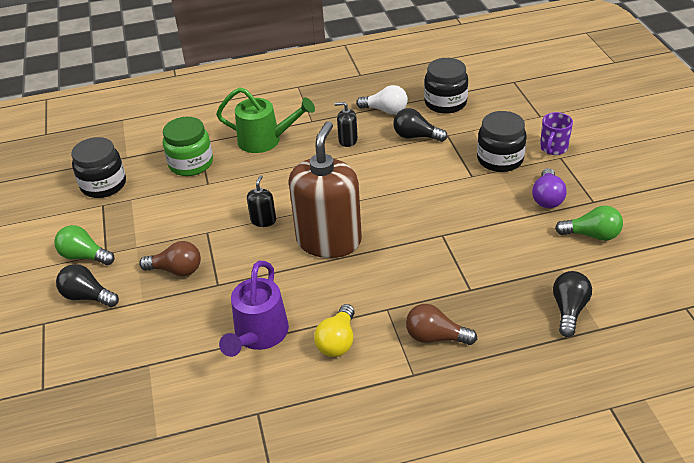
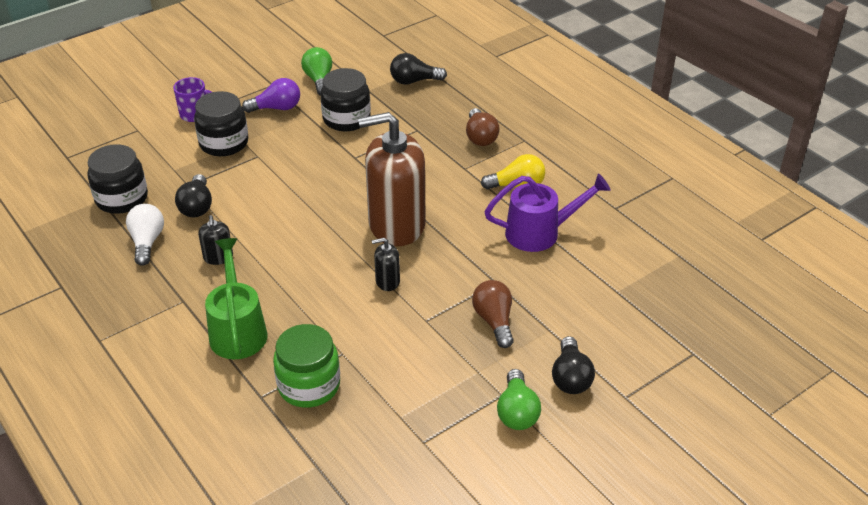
camera: 115 degrees left, 0 degrees up
(103, 185) = (385, 461): black jar -> black jar (346, 119)

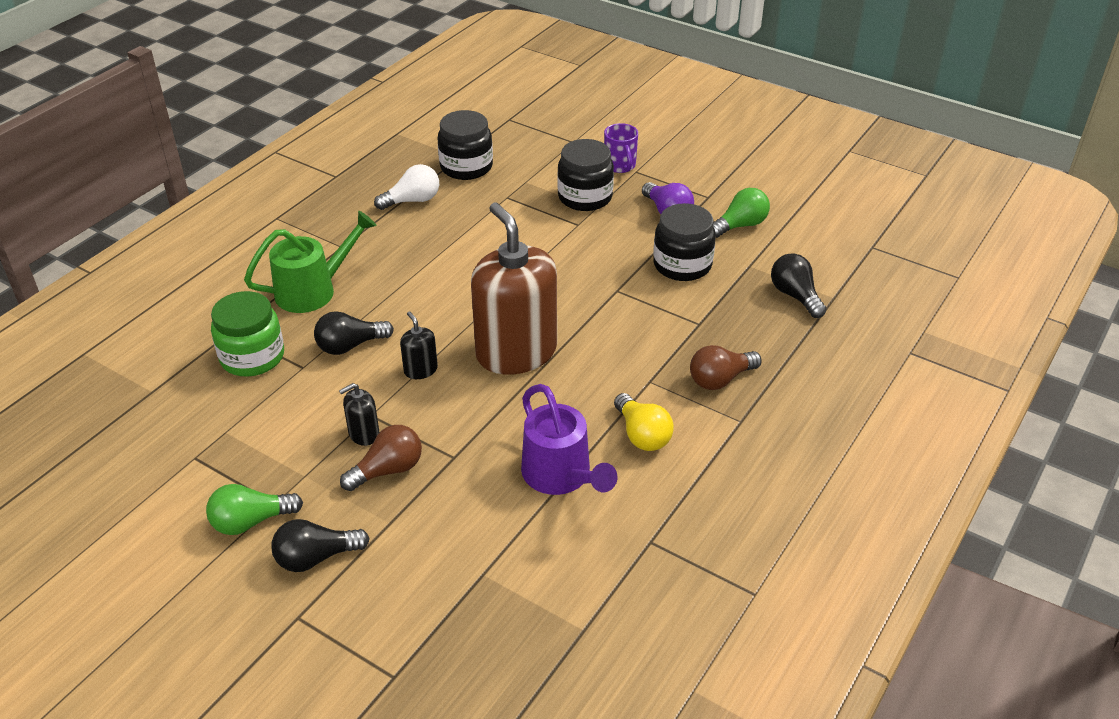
camera: 70 degrees right, 0 degrees up
(197, 206) = (477, 212): black light bulb -> black light bulb (350, 346)
(218, 257) = (409, 248): black soap dispenser -> black soap dispenser (364, 434)

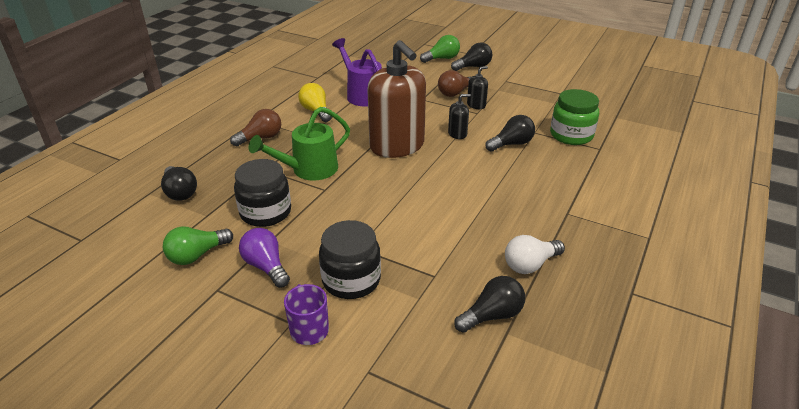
camera: 175 degrees right, 5 degrees down
(251, 521) = (512, 75): green light bulb -> green light bulb (442, 58)
(314, 290) = (563, 177): green watering can -> green watering can (308, 170)
(420, 370) = (457, 134): black soap dispenser -> black soap dispenser turned 75 degrees counterclockwise
(466, 167) = (492, 315): black jar -> black light bulb

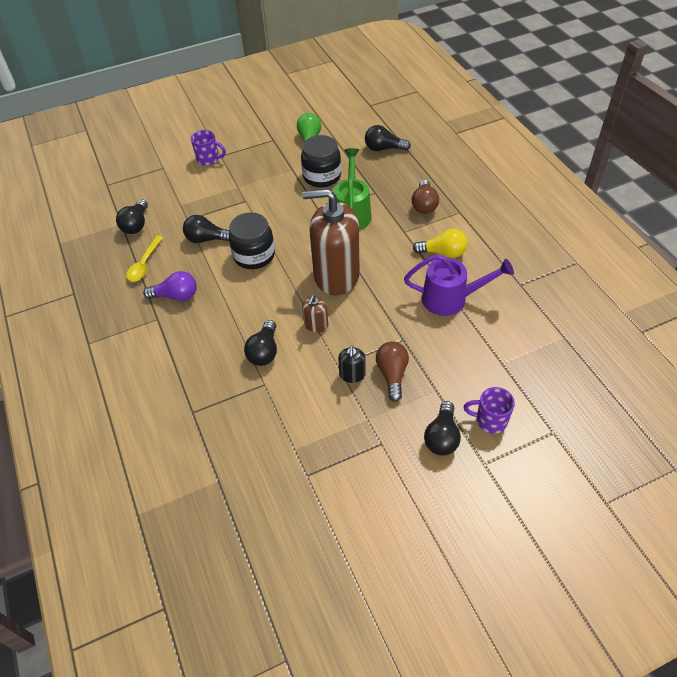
camera: 130 degrees right, 15 degrees up
(266, 266) = (271, 161): purple light bulb -> purple light bulb (176, 296)
(351, 280) = (223, 186): black jar -> black jar (254, 255)
(442, 58) = (490, 420): green light bulb -> purple mug
(444, 241) = (207, 239): none -> black light bulb
(457, 134) = (316, 325): black soap dispenser -> brown soap dispenser
(530, 264) = (144, 264): white light bulb -> yellow spoon
(571, 135) = (231, 408): green jar -> none

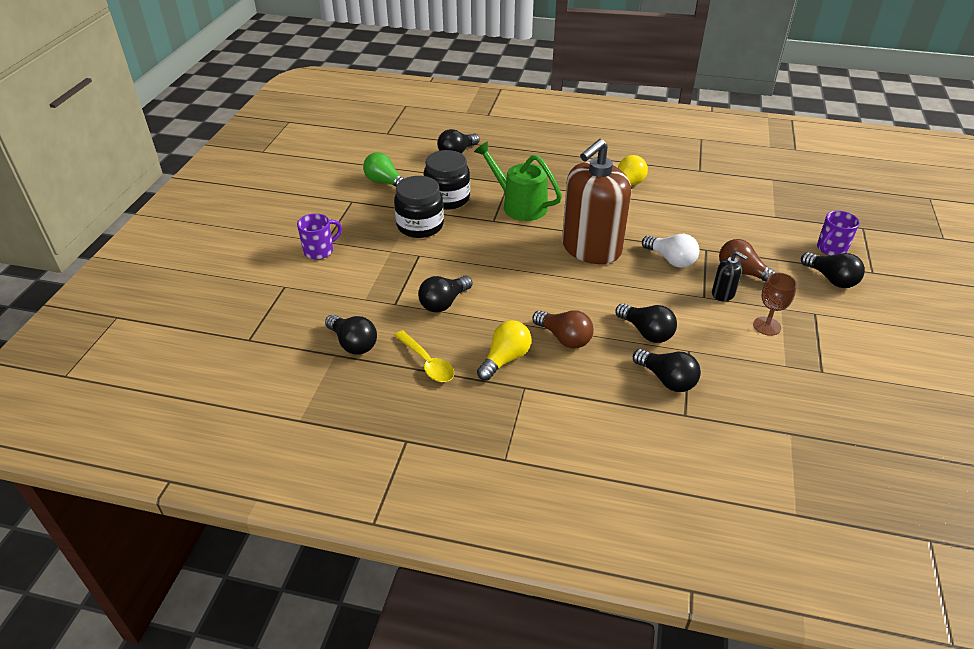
camera: 55 degrees left, 10 degrees down
(176, 296) = (505, 359): purple light bulb -> yellow light bulb
(221, 386) = (667, 380): none -> black light bulb
(254, 255) = (506, 283): black jar -> black jar (420, 226)
(316, 325) = (642, 287): brown soap dispenser -> none
(334, 418) = (766, 326): none -> brown goblet
(367, 325) = (671, 260): none -> white light bulb
(424, 205) = (557, 168): brown light bulb -> brown light bulb (564, 338)
(451, 299) = (683, 206): purple watering can -> none

